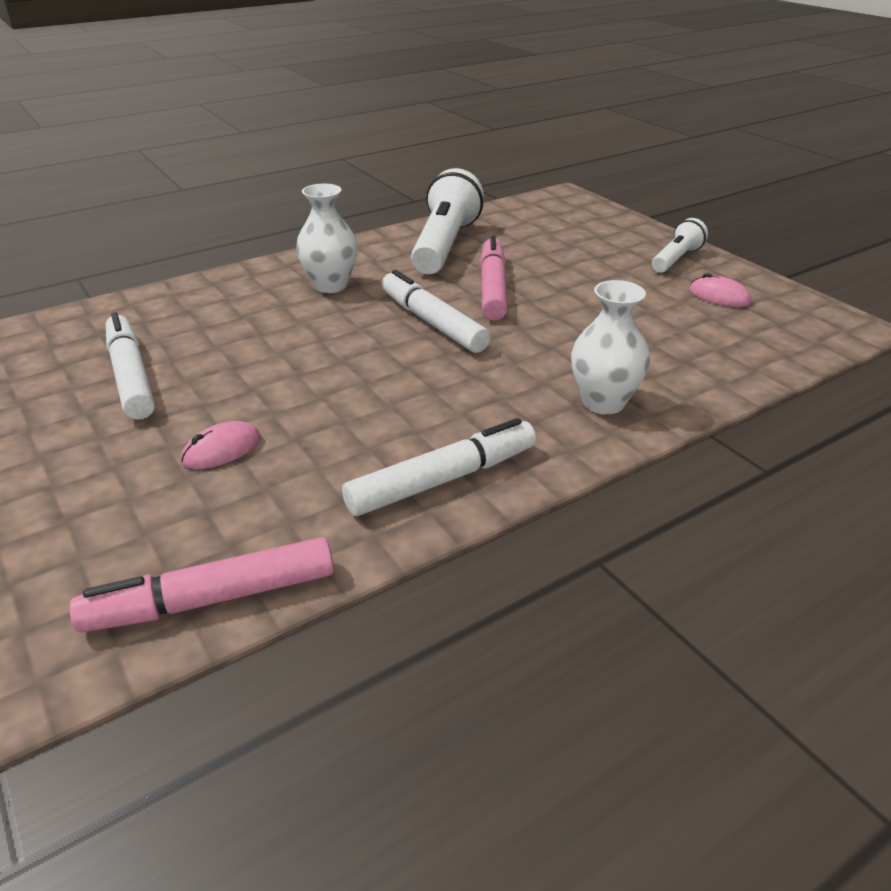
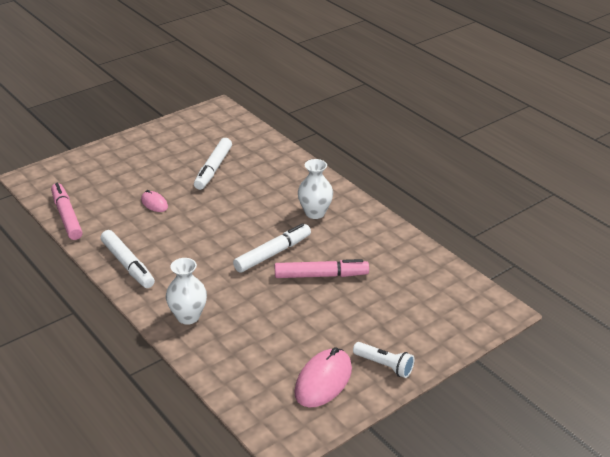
camera: 85 degrees right, 0 degrees up
(131, 376) = (213, 169): white marker -> white marker turned 135 degrees clockwise
(445, 245) = (384, 253): white flashlight -> none
(719, 296) = (323, 381): pink mouse -> pink mouse, size x1.81

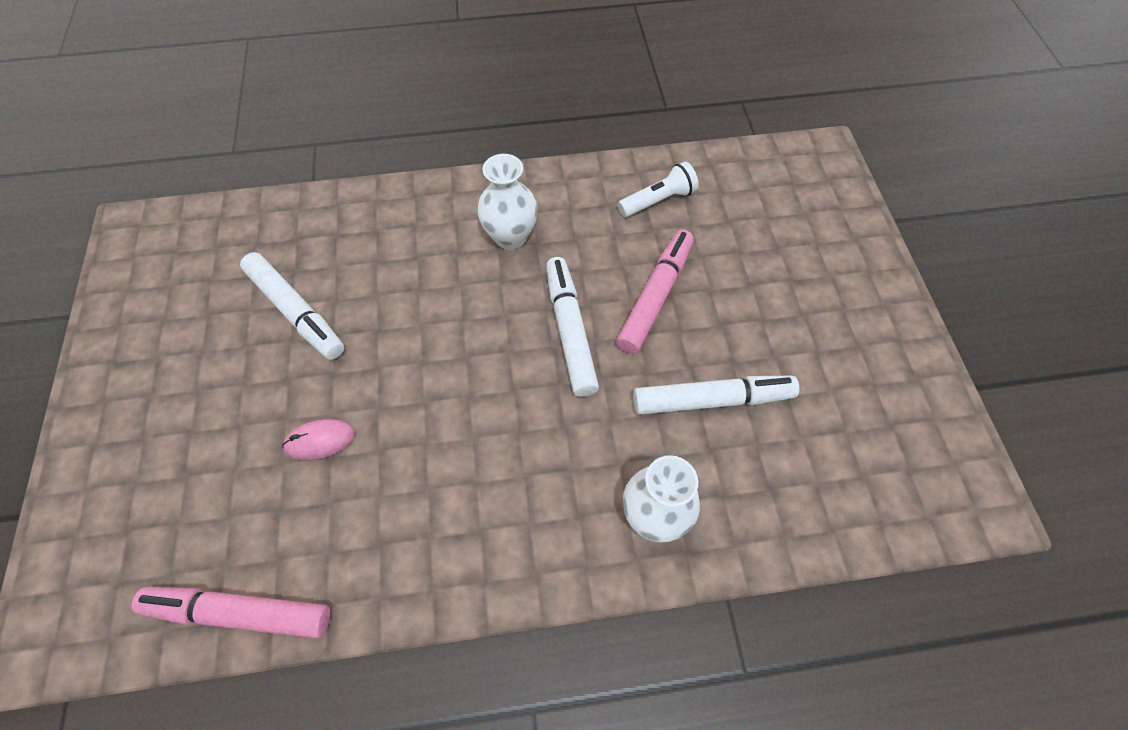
camera: 60 degrees left, 25 degrees up
(127, 265) = (463, 557): white marker -> white marker (712, 400)
(323, 381) = (876, 398): pink mouse -> none
(384, 365) = (873, 315): white flashlight -> white flashlight (658, 200)

